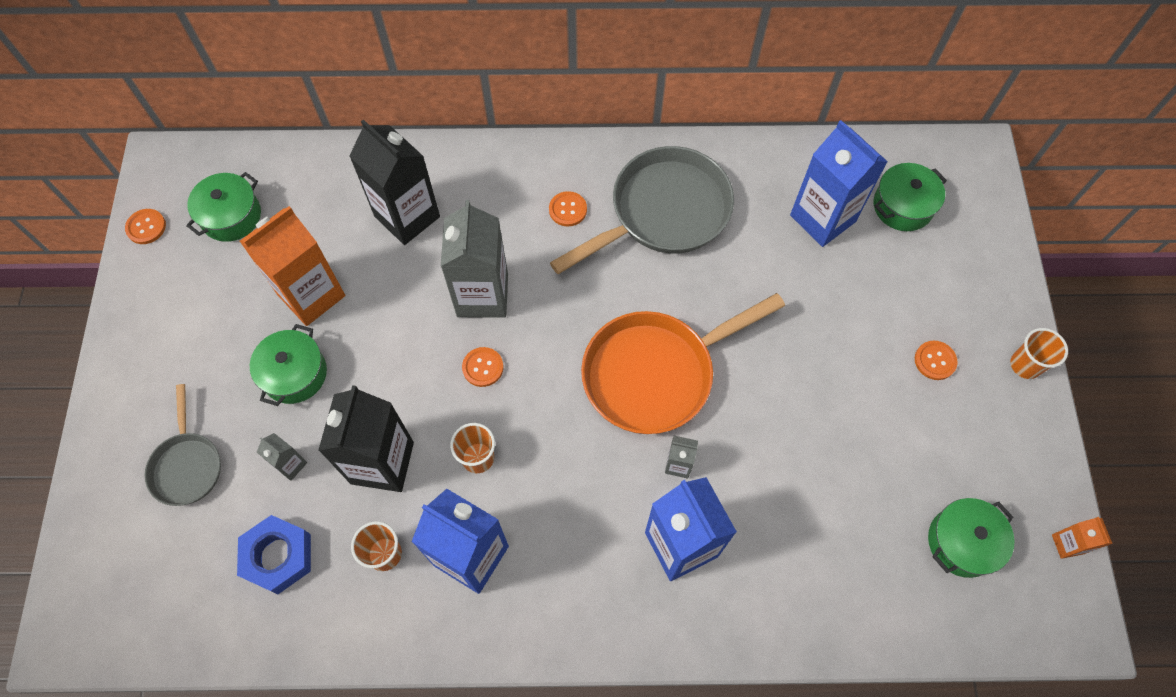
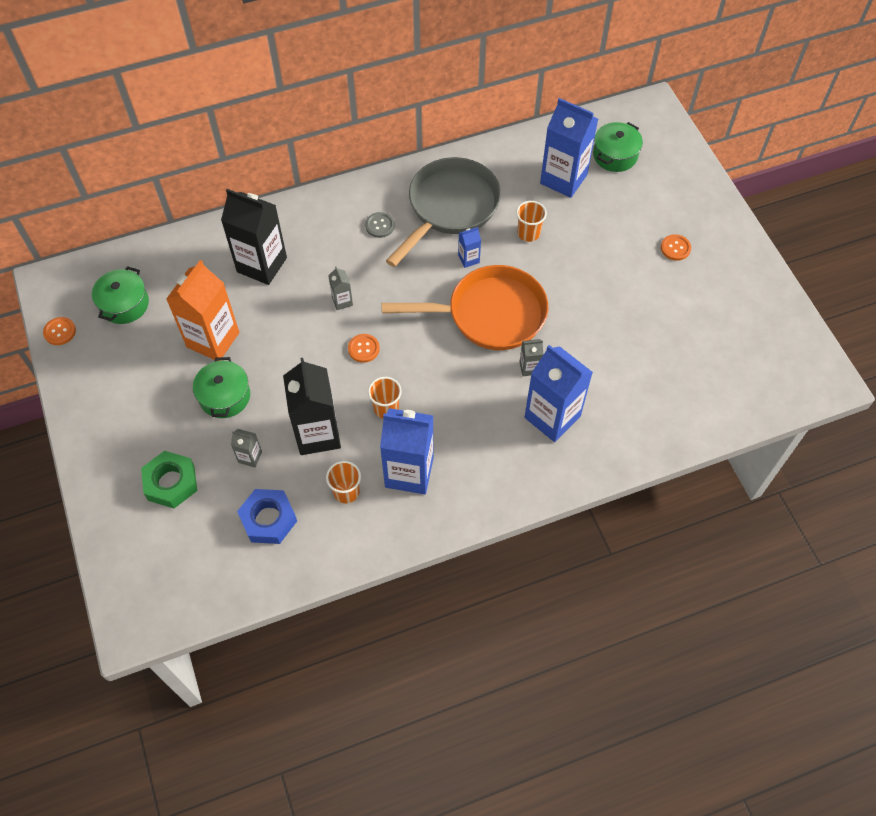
camera: 20 degrees left, 5 degrees down
(187, 465) = (171, 483): grey pan -> green nut
(482, 295) = (342, 301): grey carton -> grey carton, size x0.45
(568, 210) = (380, 225): orange button -> grey button
(656, 373) = (489, 314): orange pan -> orange pan turned 135 degrees counterclockwise
(659, 289) = (468, 259): none -> blue carton
(962, 542) = (736, 355): green pot -> none
(1025, 365) = (735, 232): orange cup -> orange cup (528, 233)
(1067, 544) = (803, 334): orange carton -> none

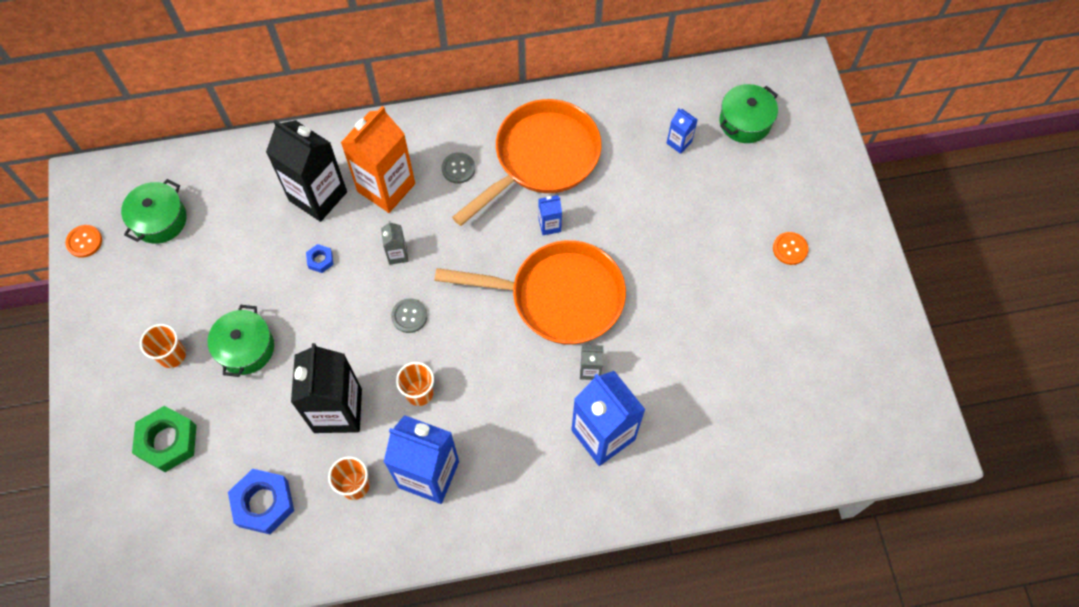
camera: 10 degrees right, 5 degrees up
(213, 340) = (246, 278): orange carton -> orange carton (386, 187)
(250, 457) = (258, 425): grey carton -> none
(275, 315) = (320, 260): none -> blue nut
(363, 349) = (409, 316): orange button -> grey button
(449, 208) = (541, 159): grey pan -> orange pan
(528, 233) = (624, 204): orange cup -> orange cup (172, 355)
(563, 179) = (679, 142): blue carton -> blue carton, size x0.45

